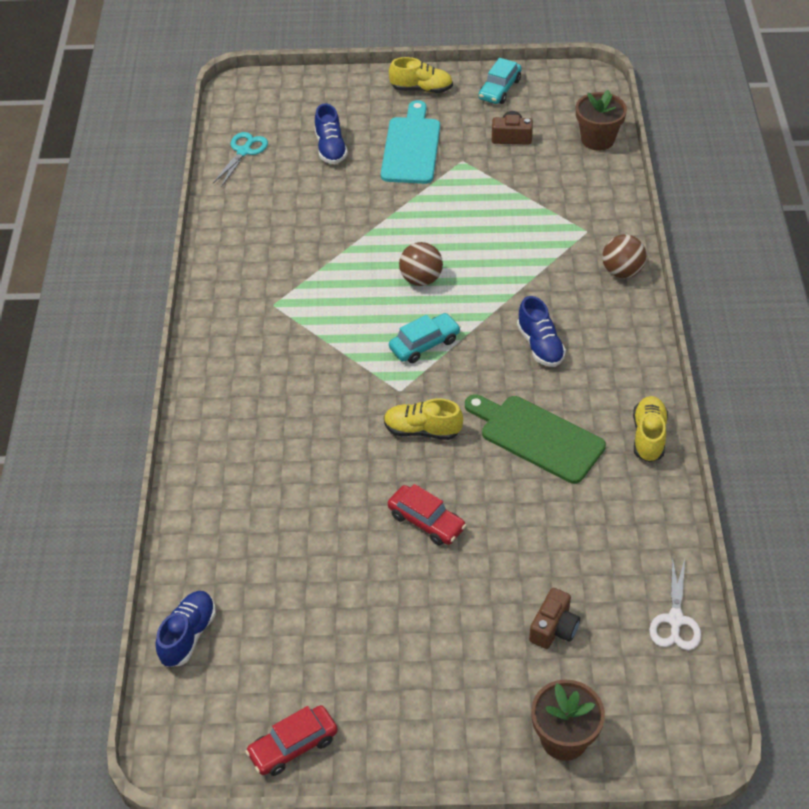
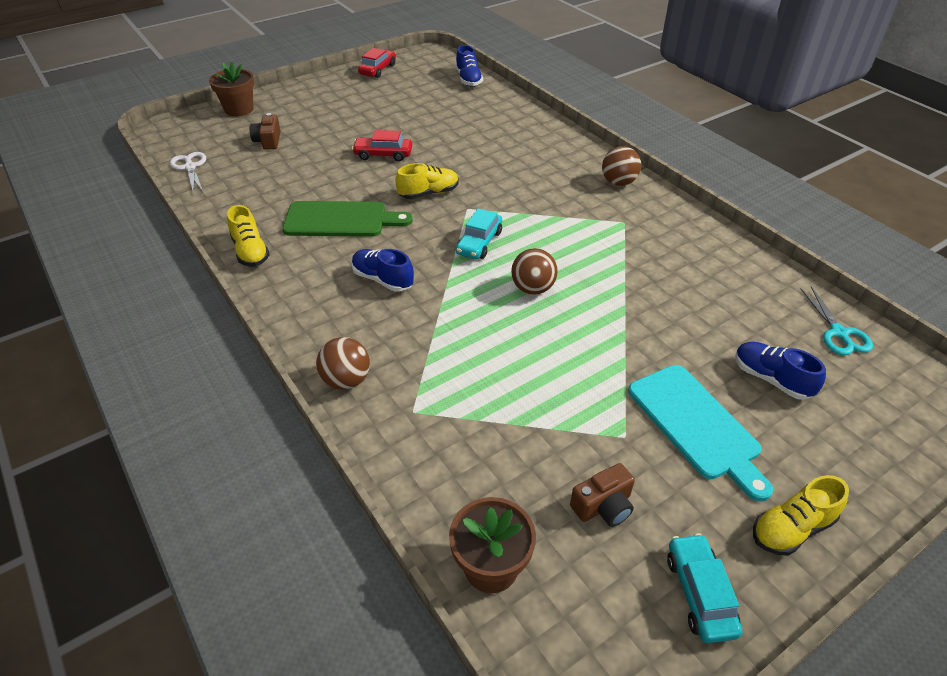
camera: 145 degrees right, 5 degrees down
(221, 351) = (618, 182): none -> brown ball

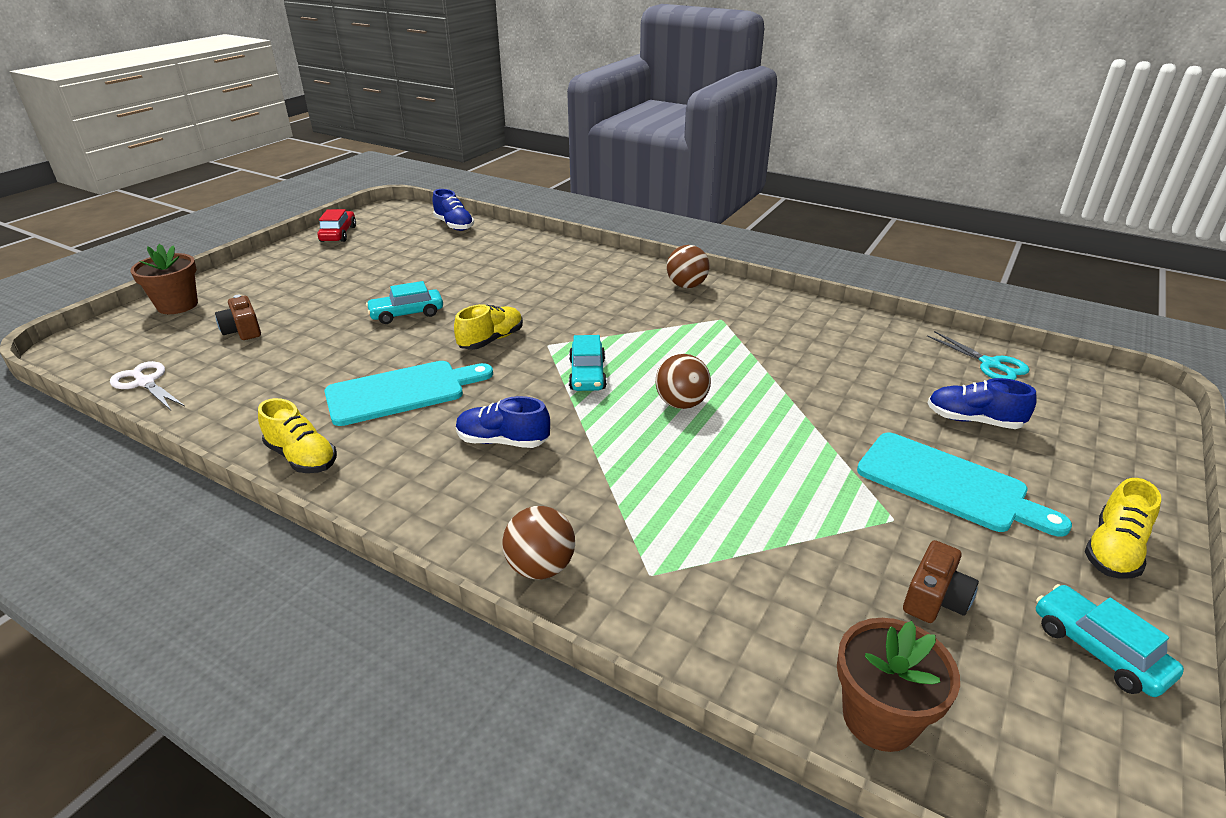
camera: 25 degrees left, 10 degrees down
(341, 220) = (402, 392): green cutting board -> turquoise cutting board
(383, 154) = (407, 314): red car -> turquoise car

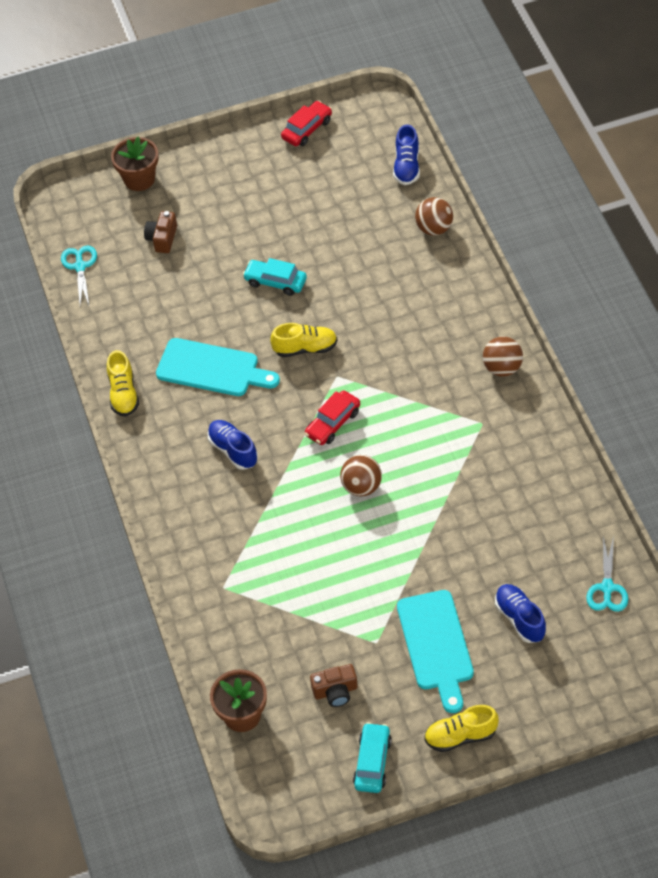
camera: 45 degrees right, 20 degrees up
(145, 382) = (80, 266): white scissors -> turquoise scissors
(540, 567) = (179, 549): brown ball -> brown ball (434, 228)
(587, 374) = (333, 423): turquoise car -> red car

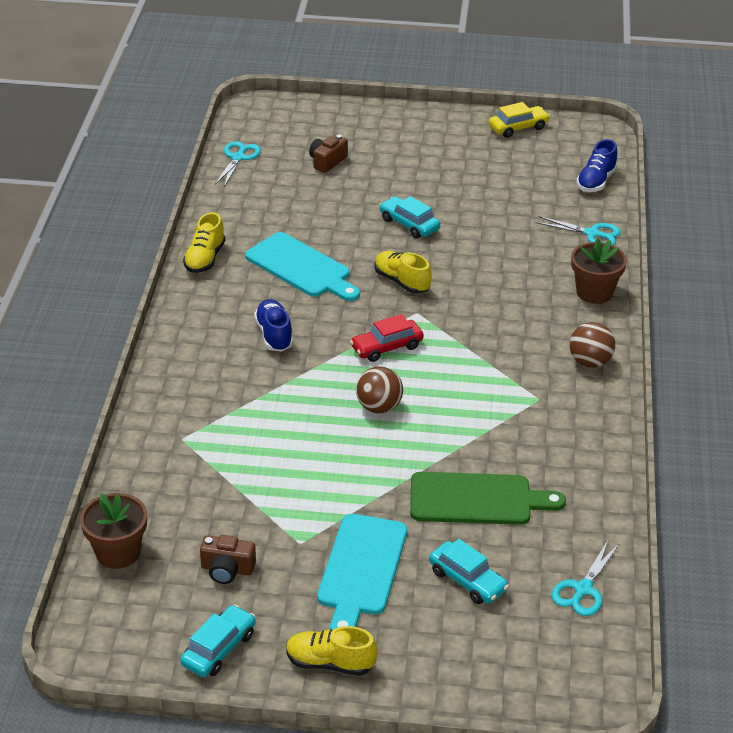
camera: 20 degrees right, 15 degrees down
(139, 179) = (338, 116): brown flower pot -> brown flower pot (594, 292)
(305, 348) = (401, 282): yellow shoe -> yellow shoe turned 150 degrees counterclockwise
(307, 129) = (518, 128): red car -> yellow car
(434, 228) = (592, 234): brown ball -> turquoise scissors
(486, 542) = (477, 499): none -> green cutting board
(520, 619) = (467, 580): blue shoe -> turquoise car

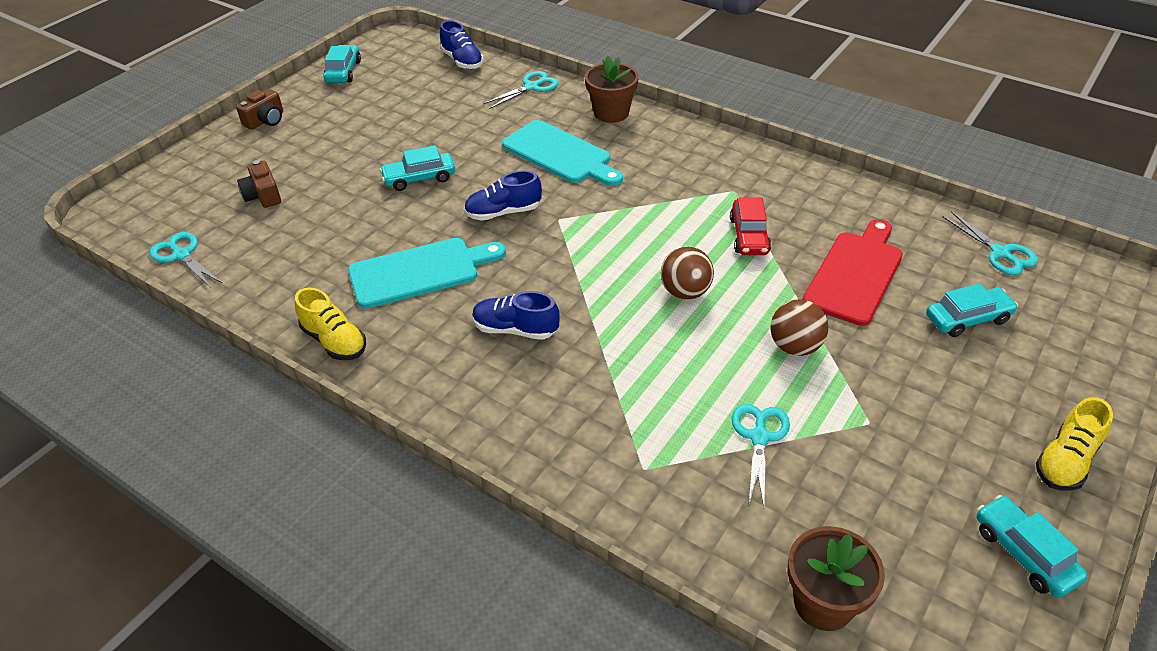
camera: 60 degrees left, 5 degrees up
(227, 569) = (891, 501): brown camera -> brown camera (265, 120)
(247, 487) = (759, 437): none -> turquoise scissors
(361, 569) = (928, 388): turquoise cutting board -> turquoise cutting board (560, 154)
(386, 347) = (596, 256): red car -> red car (749, 236)
(401, 282) = (503, 212): yellow shoe -> blue shoe
(477, 499) = (855, 274): green cutting board -> red cutting board
(518, 128) = (343, 72): yellow car -> turquoise car
(590, 362) = (702, 147): brown ball -> brown ball (795, 347)

